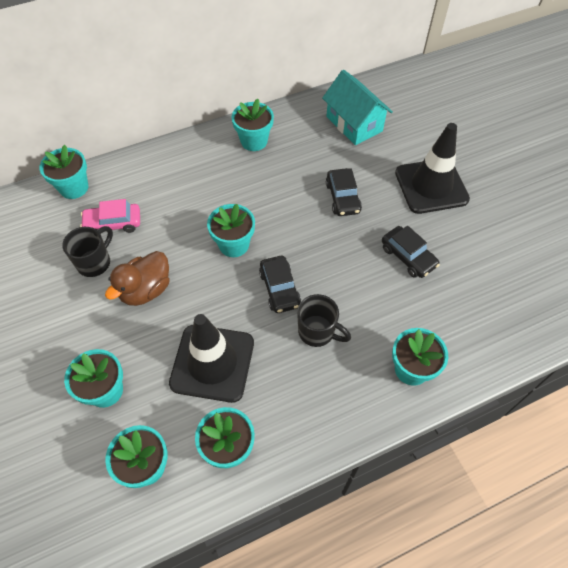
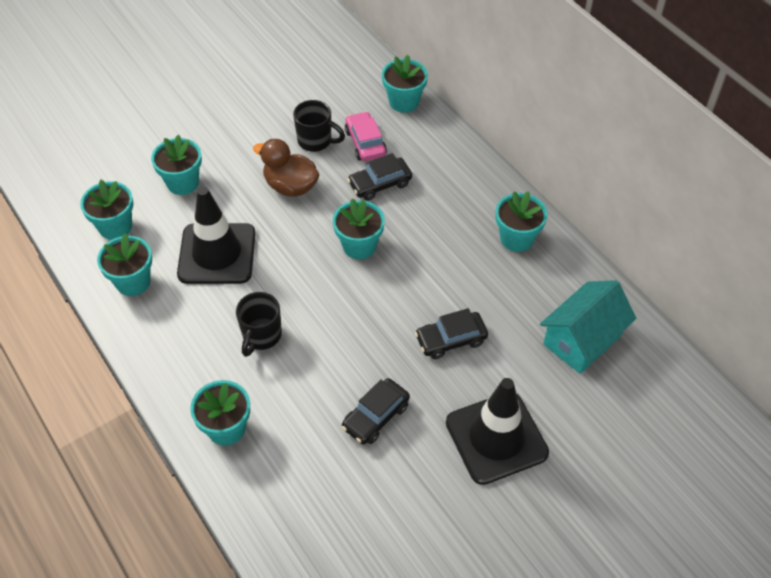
camera: 80 degrees right, 5 degrees down
(279, 289) = (309, 295): black car -> black car (380, 184)

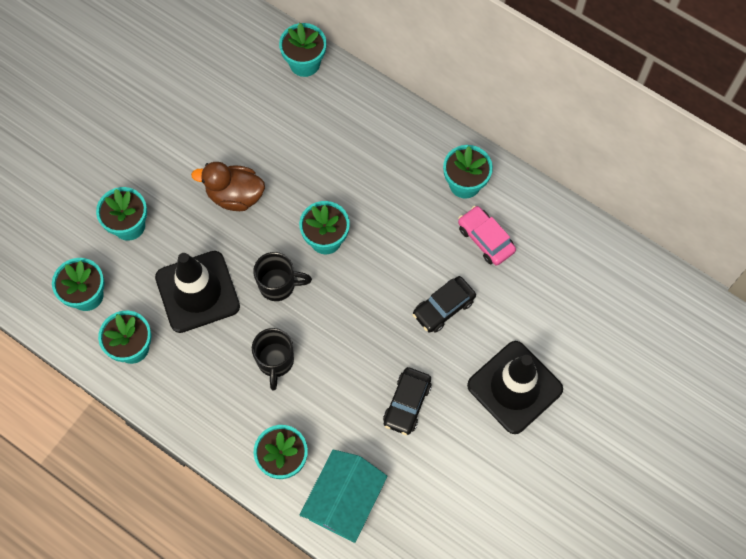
camera: 20 degrees left, 15 degrees up
(316, 141) = (238, 136): black mug -> black mug (278, 285)
(365, 143) = (286, 123): pink car -> pink car (485, 239)
(380, 184) = (318, 165): black car -> none
(582, 340) = (555, 268): turquoise house -> turquoise house (344, 501)

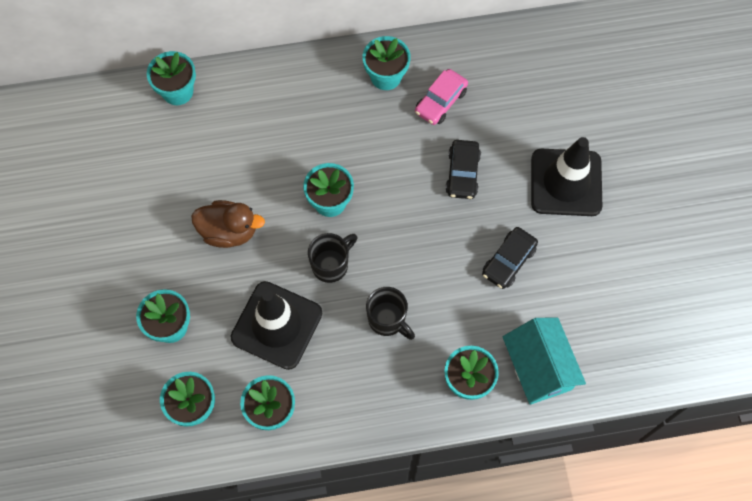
camera: 45 degrees left, 0 degrees up
(235, 196) = (229, 231): brown duck -> brown duck turned 135 degrees counterclockwise
(407, 403) = (508, 261): black car -> black car turned 60 degrees clockwise
(485, 239) = (440, 101): pink car -> pink car turned 60 degrees counterclockwise

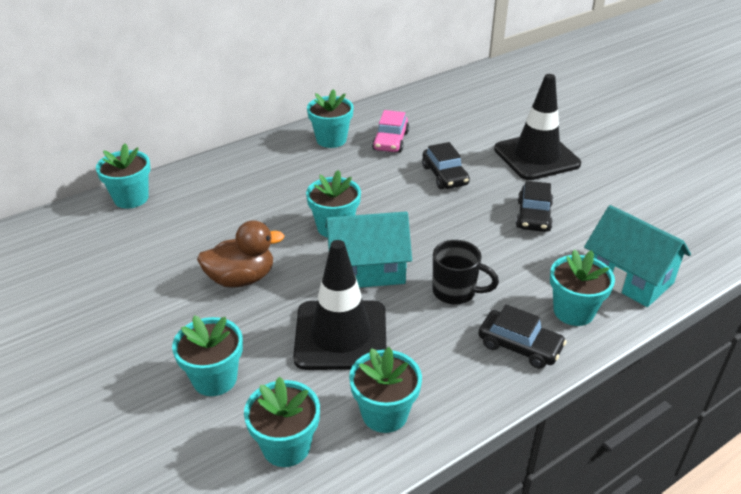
camera: 25 degrees left, 30 degrees down
(331, 265) = (367, 270): black mug -> turquoise house
(403, 396) = (519, 346): none -> black car

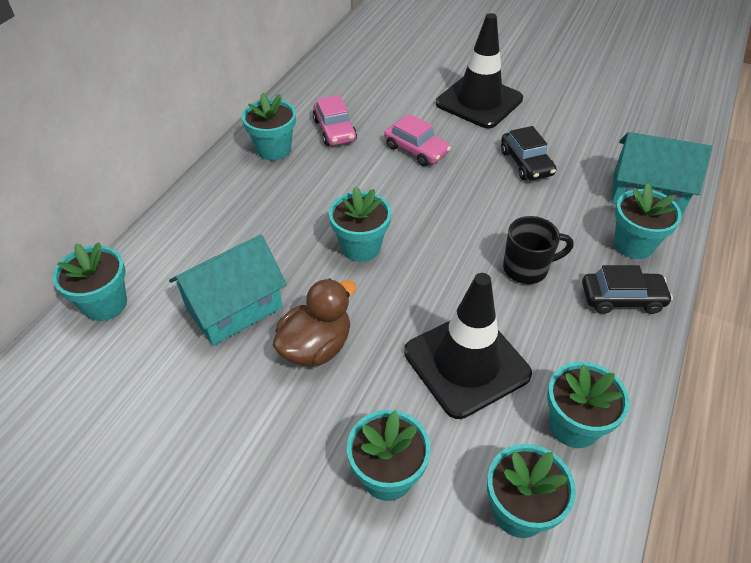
camera: 30 degrees left, 10 degrees up
(367, 270) = (431, 281): turquoise house -> turquoise house (234, 308)
(445, 175) = (416, 150): black car -> pink car

